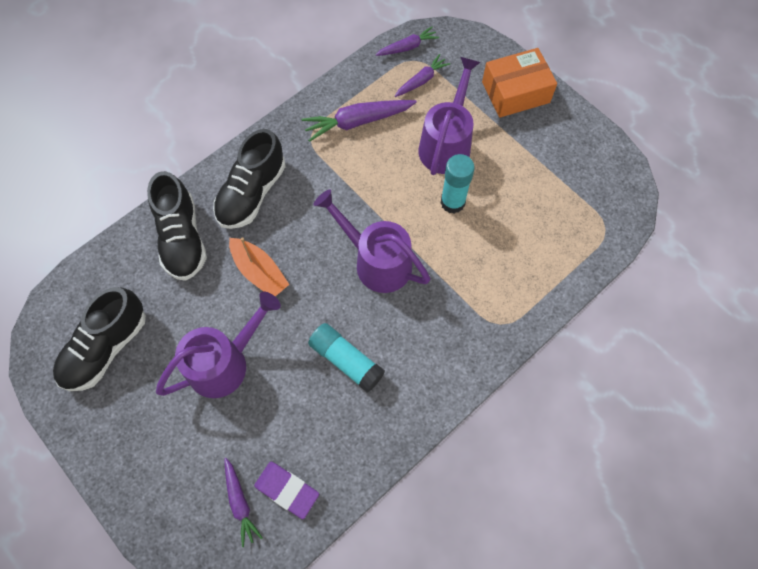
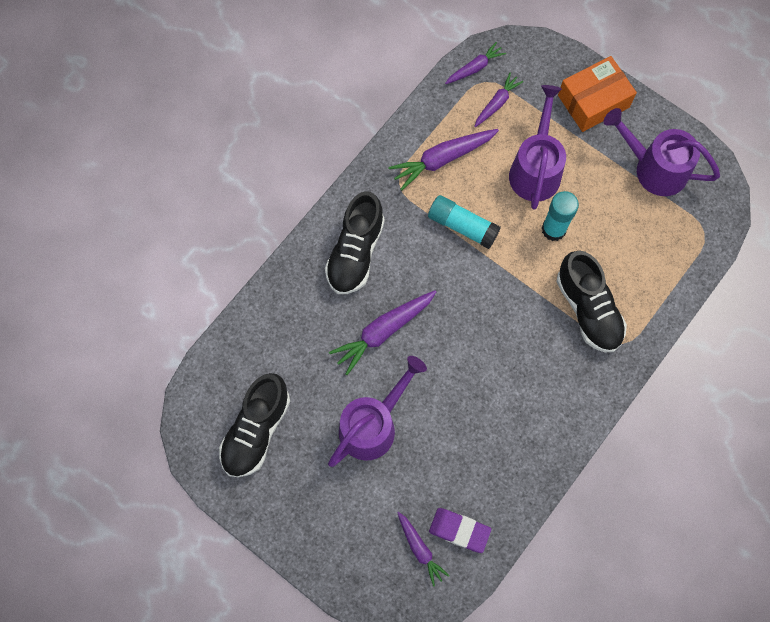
camera: 10 degrees left, 5 degrees up
(182, 238) = (299, 310): black shoe -> black shoe (588, 309)
(259, 272) = (383, 332): orange boat -> purple carrot
(346, 360) = (485, 403): turquoise glue stick -> turquoise glue stick (462, 226)
(376, 261) = (492, 302): purple watering can -> purple watering can (653, 168)

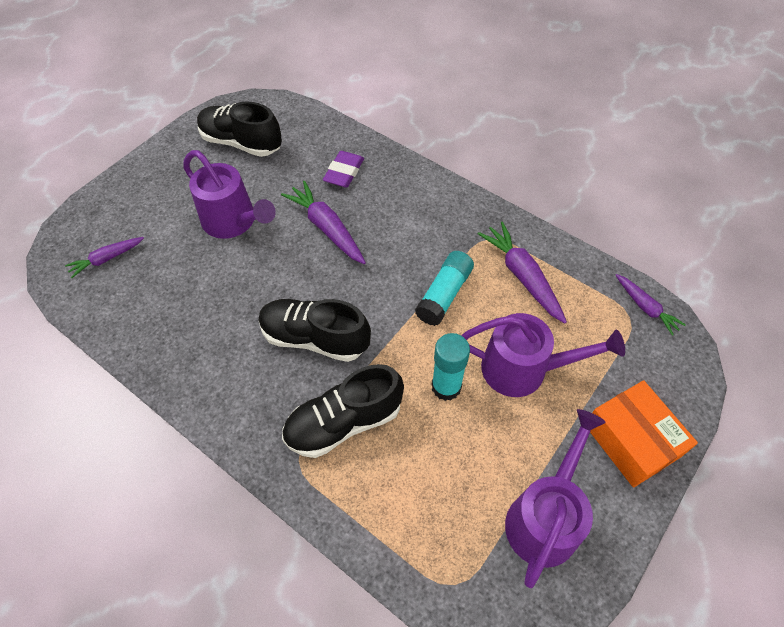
camera: 90 degrees right, 15 degrees down
(355, 252) = (409, 205): black shoe -> black shoe (315, 338)
(459, 530) = (116, 291): purple eraser -> purple eraser (344, 172)
(497, 103) = (604, 329): purple carrot -> none

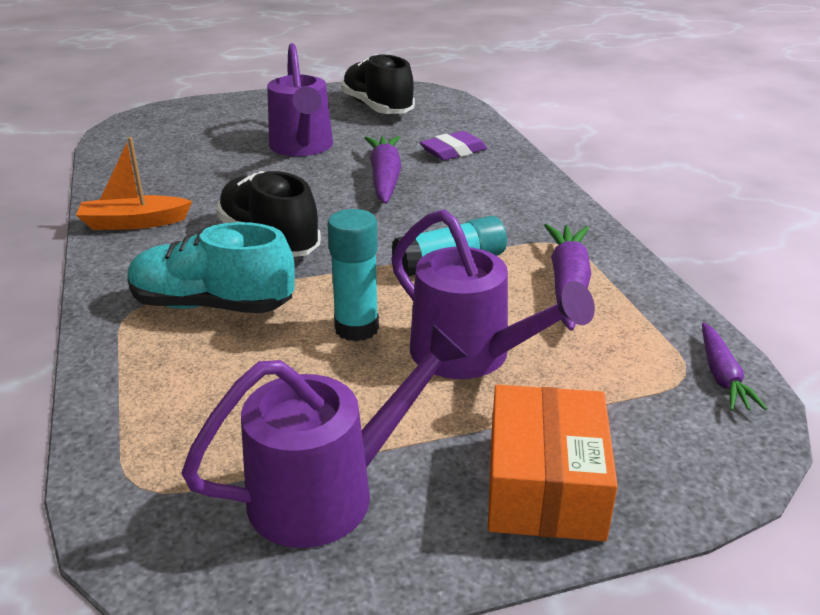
camera: 35 degrees right, 25 degrees down
(107, 259) = (167, 134): purple carrot -> none
(201, 377) = (134, 223): none -> orange boat
(344, 422) = (212, 305): black shoe -> turquoise shoe

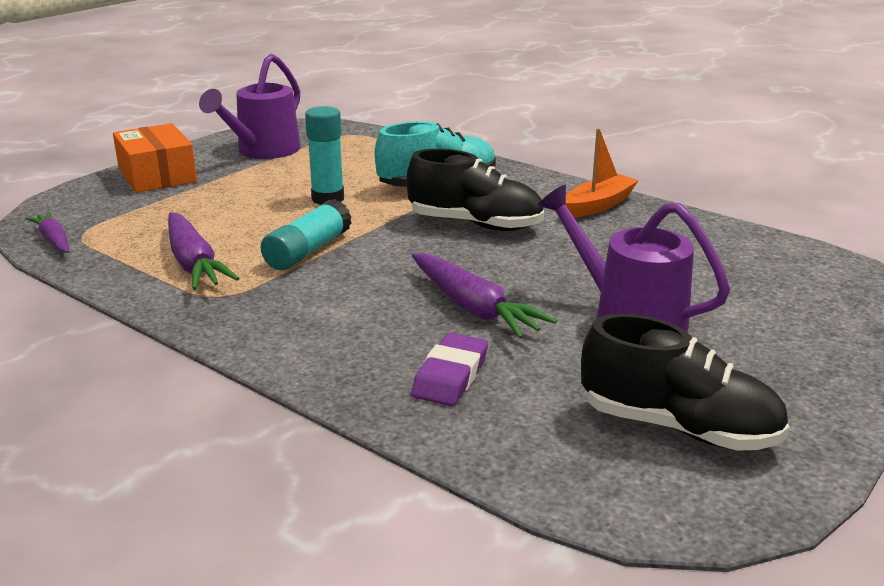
camera: 145 degrees right, 5 degrees down
(472, 356) = (236, 206): purple watering can -> none

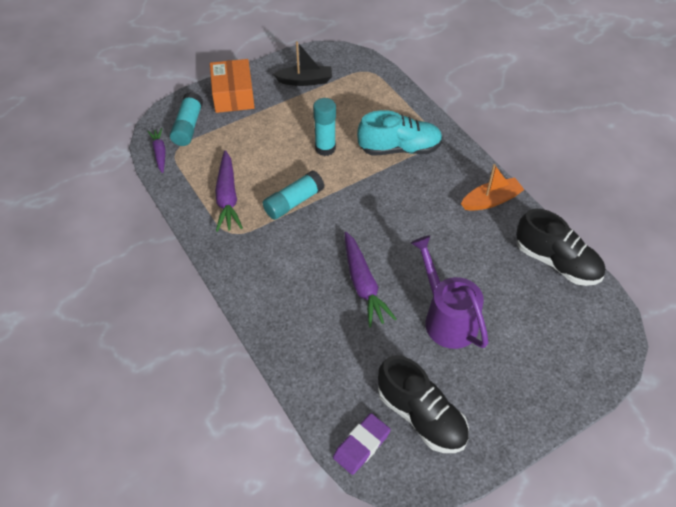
camera: 20 degrees right, 25 degrees up
(94, 210) = (188, 126): none -> turquoise glue stick
(263, 151) = (305, 81): purple watering can -> black boat
(450, 376) = (325, 339): purple eraser -> purple eraser (361, 445)
(475, 224) = (402, 201): black shoe -> black shoe (556, 262)

